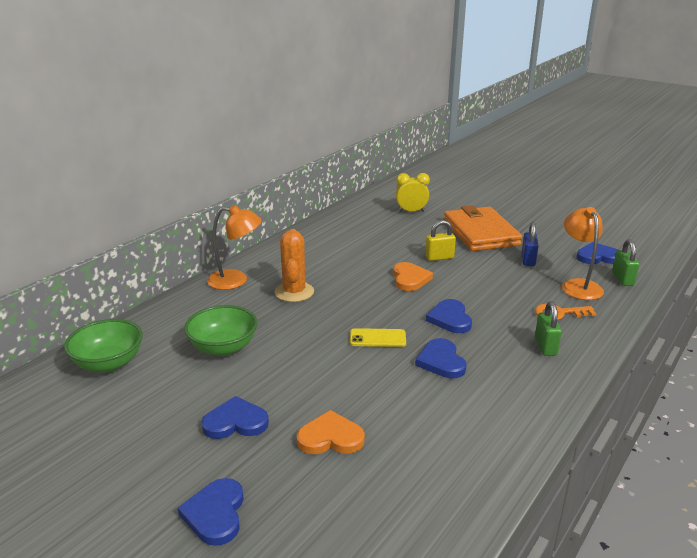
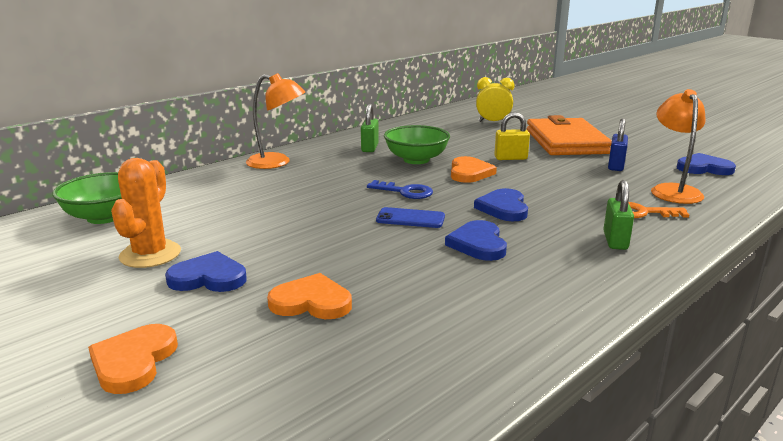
camera: 10 degrees right, 5 degrees down
(215, 514) = (133, 361): blue heart -> orange heart
(223, 347) = (233, 213): green bowl -> green bowl (416, 160)
(294, 292) = (334, 175): orange cactus -> orange cactus (150, 254)
(362, 307) = (405, 192): none -> blue key
(377, 338) = (410, 218): yellow phone -> blue phone
(622, 279) = (731, 188): green padlock -> green padlock (370, 148)

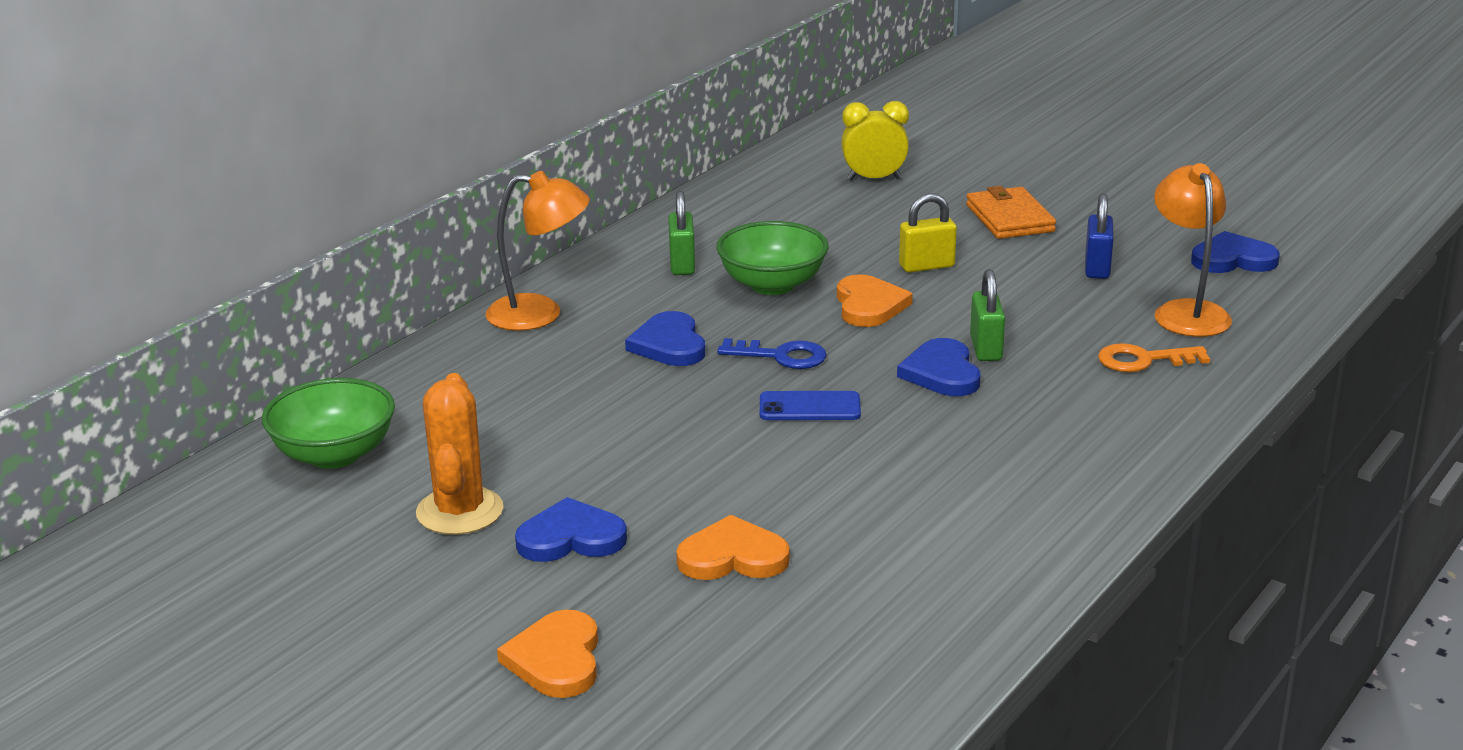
camera: 10 degrees left, 5 degrees up
(478, 244) = (922, 441): blue heart -> blue heart (669, 345)
(566, 142) = (1009, 218): orange wallet -> orange wallet, size x0.60
(615, 241) = (1110, 415): green padlock -> green padlock (986, 348)

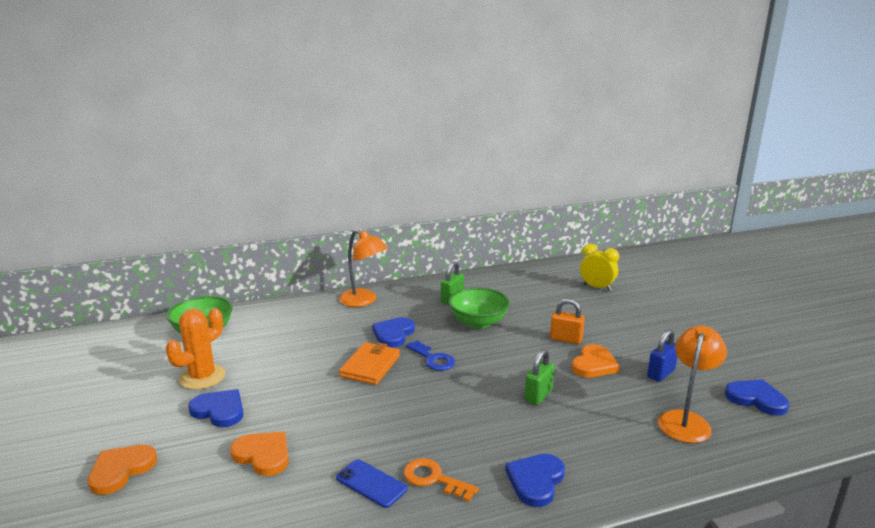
camera: 35 degrees right, 5 degrees down
(809, 407) = (409, 391): blue phone -> blue phone (371, 483)
(869, 305) = (509, 349): orange heart -> orange heart (594, 364)
(926, 266) = (566, 339): yellow padlock -> orange padlock
(942, 373) = (497, 400): blue heart -> blue heart (535, 481)
(1009, 218) = (644, 329): orange wallet -> orange wallet (370, 366)
(1143, 360) = (621, 440): orange key -> orange key (434, 479)

